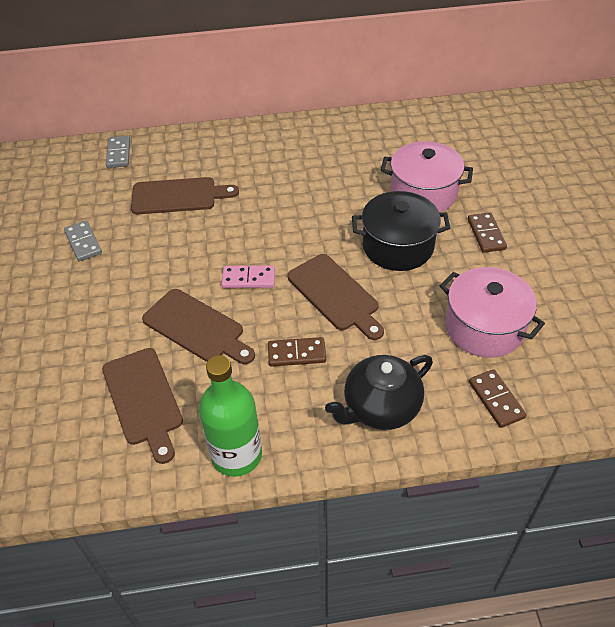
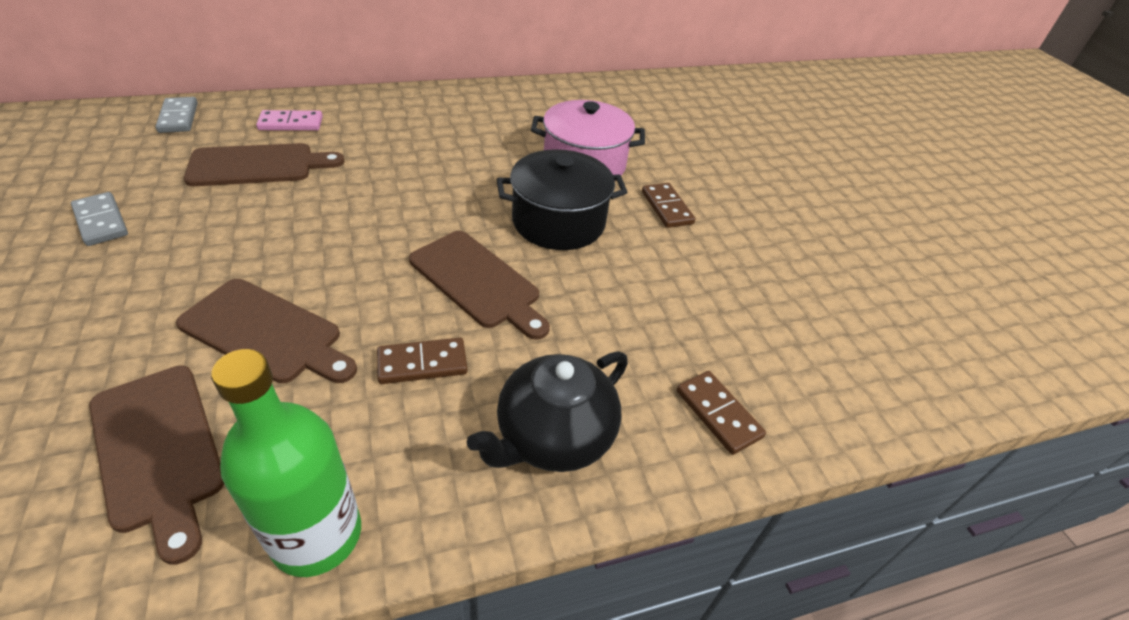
camera: 15 degrees left, 5 degrees down
(248, 279) = (352, 264): pink domino -> pink domino (291, 123)
(484, 327) = (684, 316): pink pot -> none

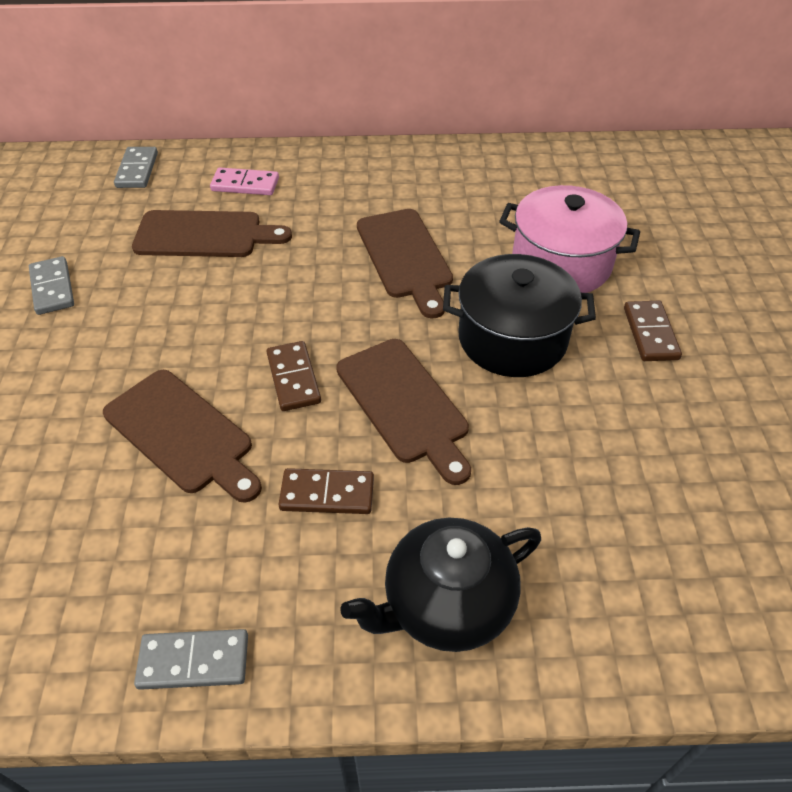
camera: 20 degrees right, 5 degrees up
(158, 450) = (70, 544): brown cutting board -> brown cutting board (405, 257)
(316, 535) = (193, 661): green bottle -> grey domino
(718, 414) = (642, 613): brown domino -> brown domino (293, 378)

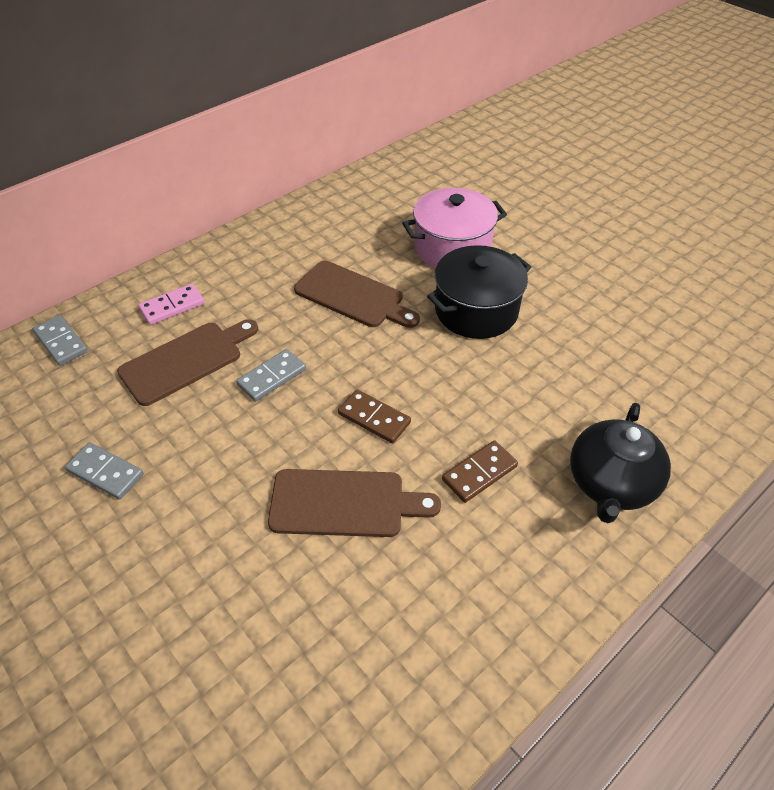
camera: 40 degrees left, 0 degrees up
(193, 661) = (520, 626): grey domino -> grey domino (272, 377)
(404, 404) = (461, 389): brown cutting board -> none
(650, 333) = (544, 263): brown domino -> none

